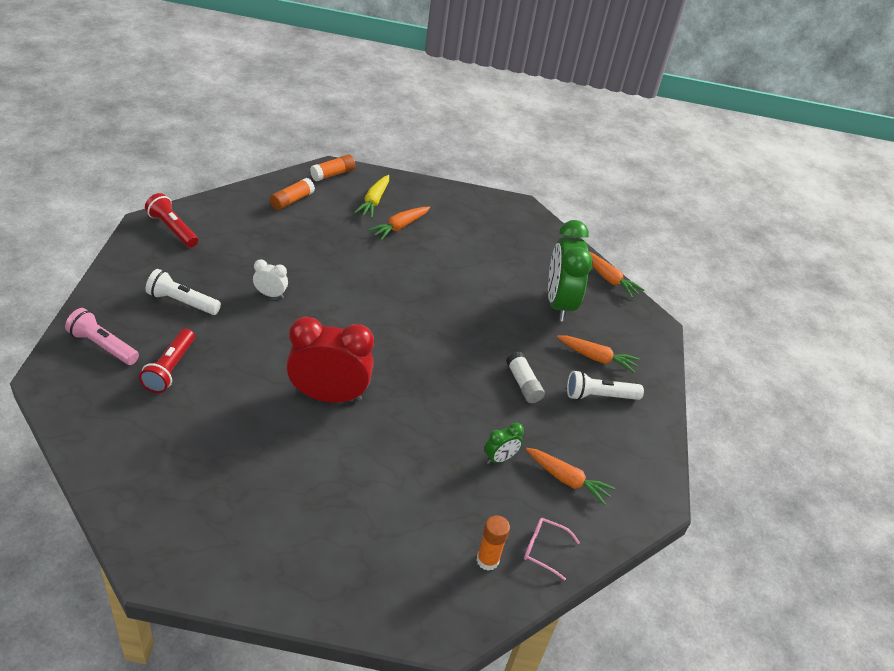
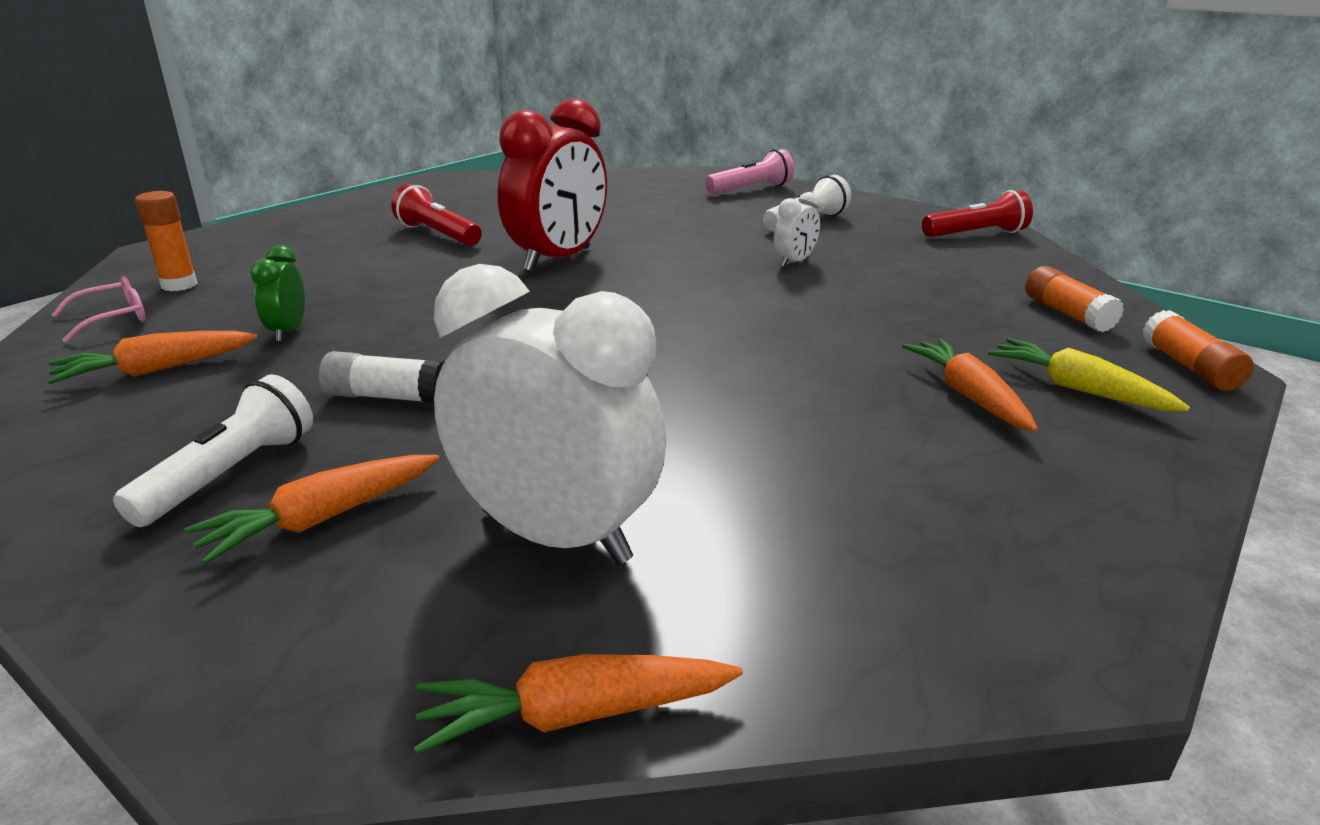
camera: 125 degrees right, 15 degrees down
(170, 368) = (689, 206): red flashlight -> red flashlight (438, 234)
(559, 303) = (554, 535): green clock -> white clock

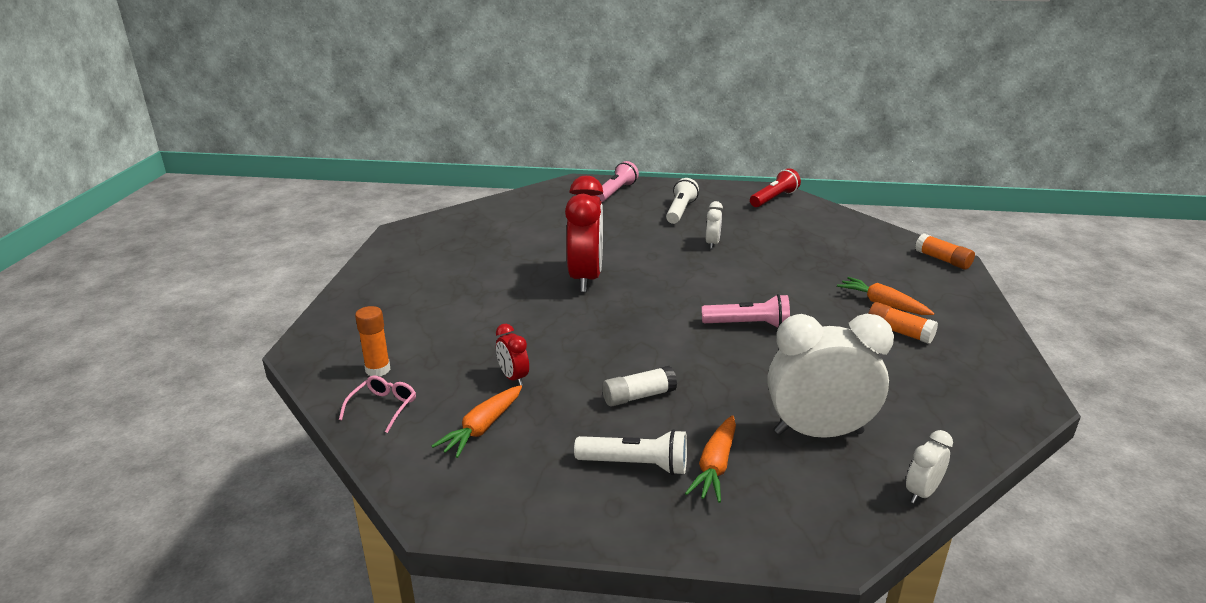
camera: 30 degrees left, 0 degrees up
(230, 474) = (635, 465): white flashlight -> white flashlight turned 105 degrees clockwise
(288, 331) = (513, 378): green clock -> red clock
(438, 234) = (481, 280): red flashlight -> none
(576, 714) = (921, 493): orange carrot -> white clock
(688, 361) = (748, 325): none -> pink flashlight
(1067, 314) = (869, 242): orange glue stick -> orange glue stick (899, 332)
(1078, 389) = (917, 286): yellow carrot -> none

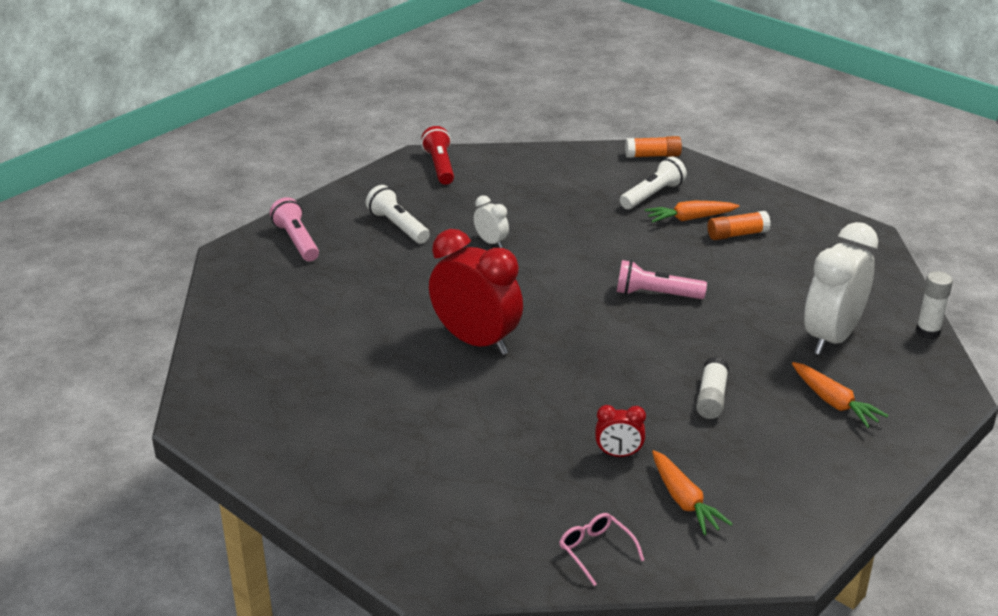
camera: 55 degrees left, 5 degrees up
(378, 370) = (521, 535): orange glue stick -> none
(635, 465) = (802, 439): white flashlight -> white flashlight (652, 195)
(748, 325) = (656, 294): pink flashlight -> pink flashlight turned 120 degrees counterclockwise
(921, 493) = (928, 332): white clock -> white glue stick

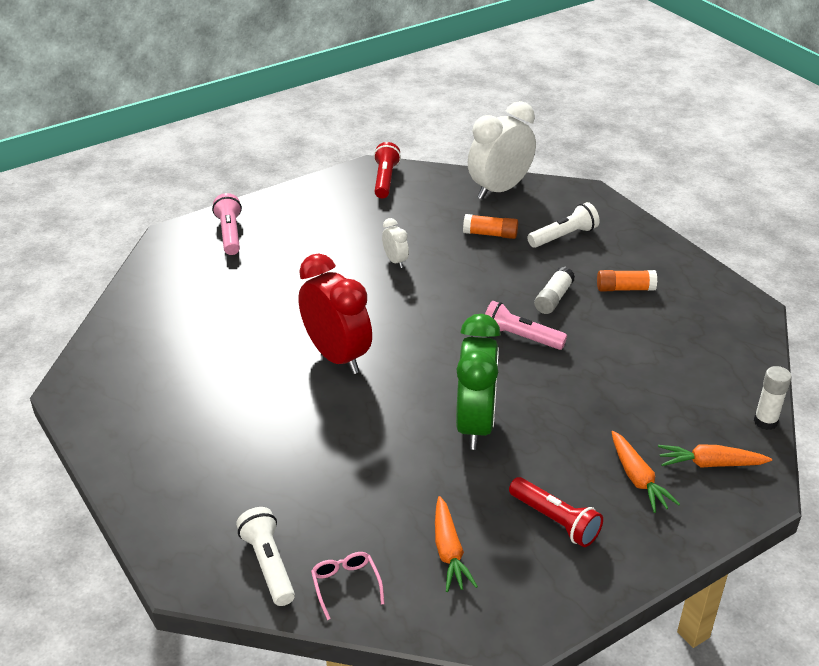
camera: 15 degrees right, 5 degrees up
(398, 226) = (322, 233): white flashlight -> white flashlight (268, 565)
(618, 454) = (411, 492): red clock -> none
(651, 381) = (475, 425): none -> green clock
(653, 156) = (582, 196): orange glue stick -> orange glue stick (490, 234)
(690, 218) = (588, 265): orange carrot -> orange carrot (710, 464)
(711, 398) = (523, 452): white glue stick -> white glue stick (553, 298)
(774, 454) = (555, 521): none -> red flashlight
(831, 338) = (667, 411): white clock -> white clock (499, 189)

